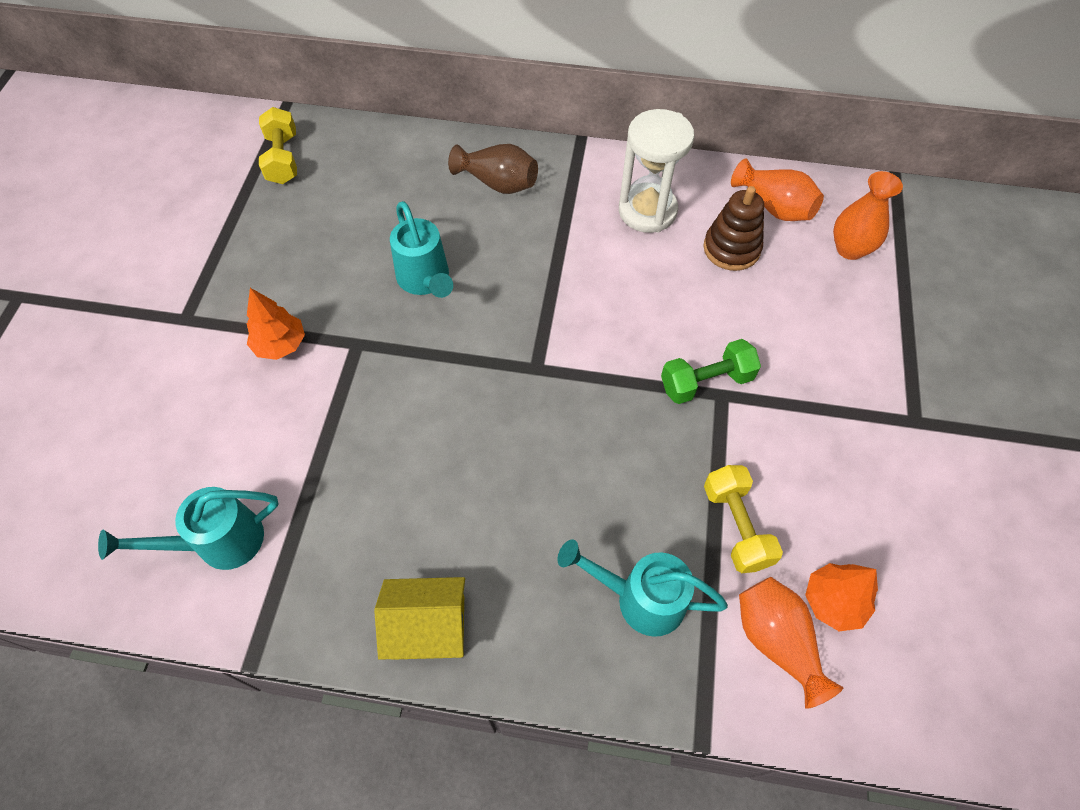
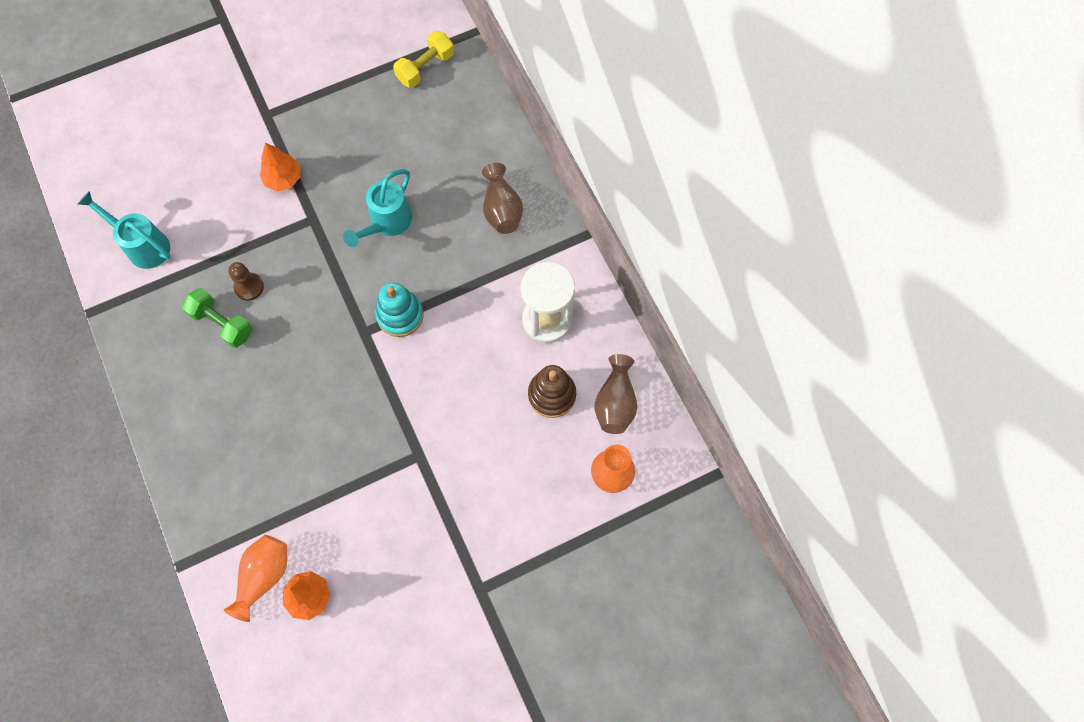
camera: 55 degrees right, 10 degrees up
(383, 452) = (249, 287): none -> brown pawn
(428, 627) = (160, 384): yellow house -> none
(543, 325) = (400, 315): none -> turquoise stacking toy
(641, 599) = (244, 486): turquoise watering can -> none
(706, 382) = (422, 440): green dumbbell -> green dumbbell (222, 323)
(736, 526) = (326, 514): yellow dumbbell -> none
(774, 207) = (615, 403): orange vase -> brown vase

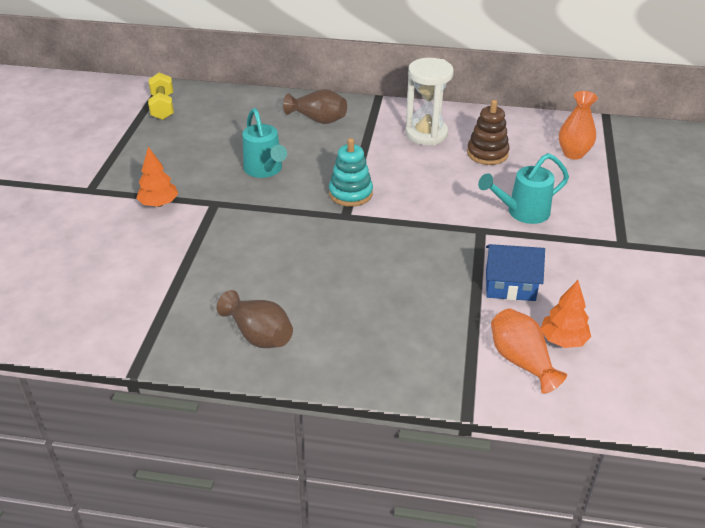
camera: 55 degrees left, 30 degrees down
(143, 246) = (112, 308): turquoise watering can -> turquoise watering can (522, 212)
(222, 323) = (248, 289): green dumbbell -> none
(249, 287) = (233, 260): brown pawn -> none
(354, 520) = (510, 285): none -> blue house
(615, 403) = (518, 132): brown vase -> brown vase (259, 335)

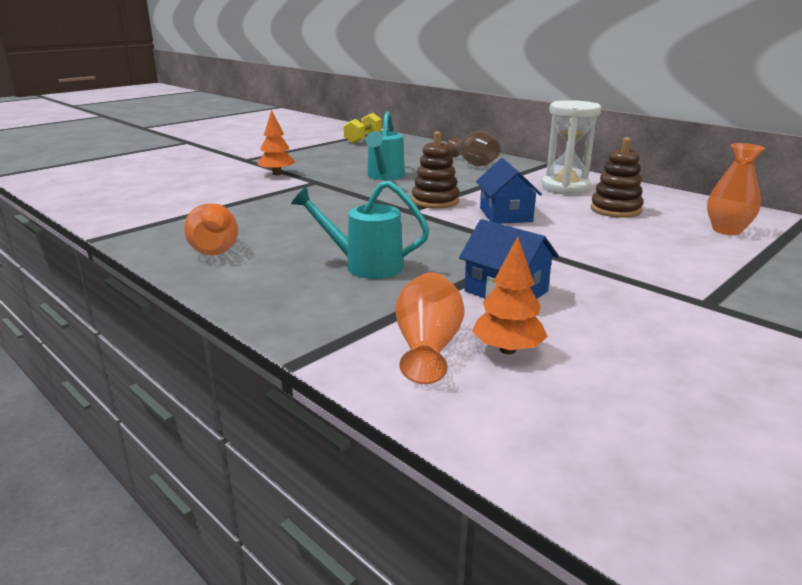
camera: 35 degrees right, 15 degrees down
(259, 335) = (215, 249): brown vase -> orange vase
(350, 193) = (435, 201): turquoise stacking toy -> brown stacking toy
(421, 192) = (505, 215): none -> blue house
(522, 212) = (601, 250): turquoise watering can -> turquoise watering can (365, 266)

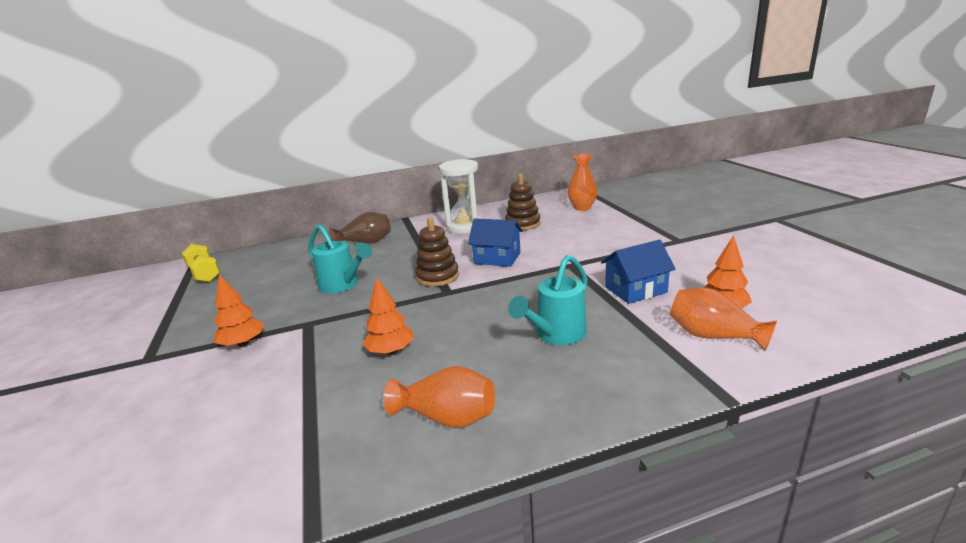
camera: 60 degrees left, 0 degrees up
(294, 213) = (391, 351): none -> orange tree

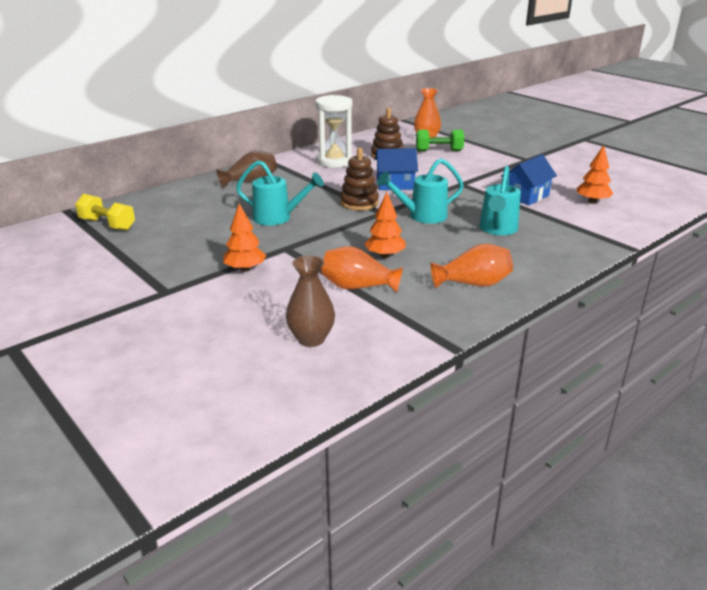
camera: 25 degrees left, 5 degrees up
(182, 462) = (311, 339): none -> brown vase
(485, 302) = (422, 216): none -> turquoise watering can
(582, 222) = (439, 151): none -> green dumbbell
(713, 336) = (598, 217): orange vase -> orange vase (358, 287)

